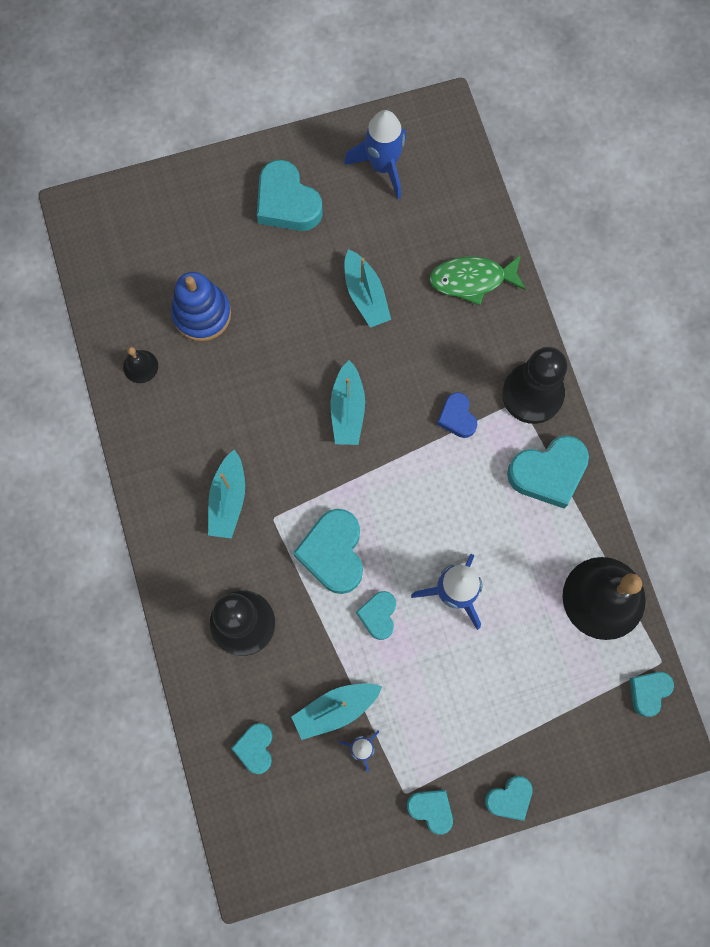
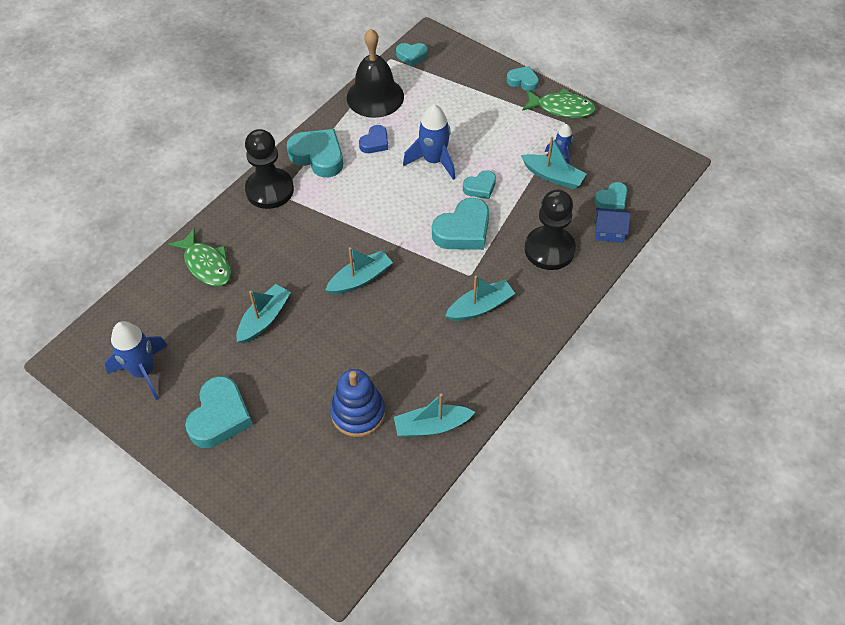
camera: 125 degrees left, 20 degrees down
(140, 366) = (431, 426): black bell -> turquoise boat
(217, 707) = (609, 231): none -> blue house
(431, 809) = (561, 108): turquoise heart -> green fish
(457, 417) = (317, 219): blue heart -> blue heart (375, 142)

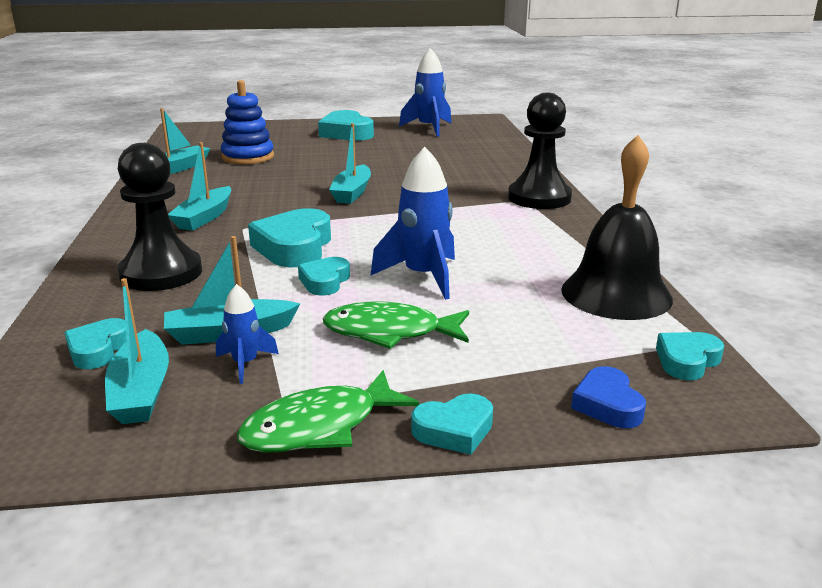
camera: 135 degrees right, 30 degrees down
(206, 264) = (491, 160): green fish -> green fish (390, 332)
(264, 319) = (393, 159): turquoise boat -> turquoise boat (141, 391)
(318, 156) = (551, 229): turquoise heart -> none
(375, 142) = (521, 260): blue heart -> blue heart (607, 404)
(609, 231) = (78, 318): blue house -> none

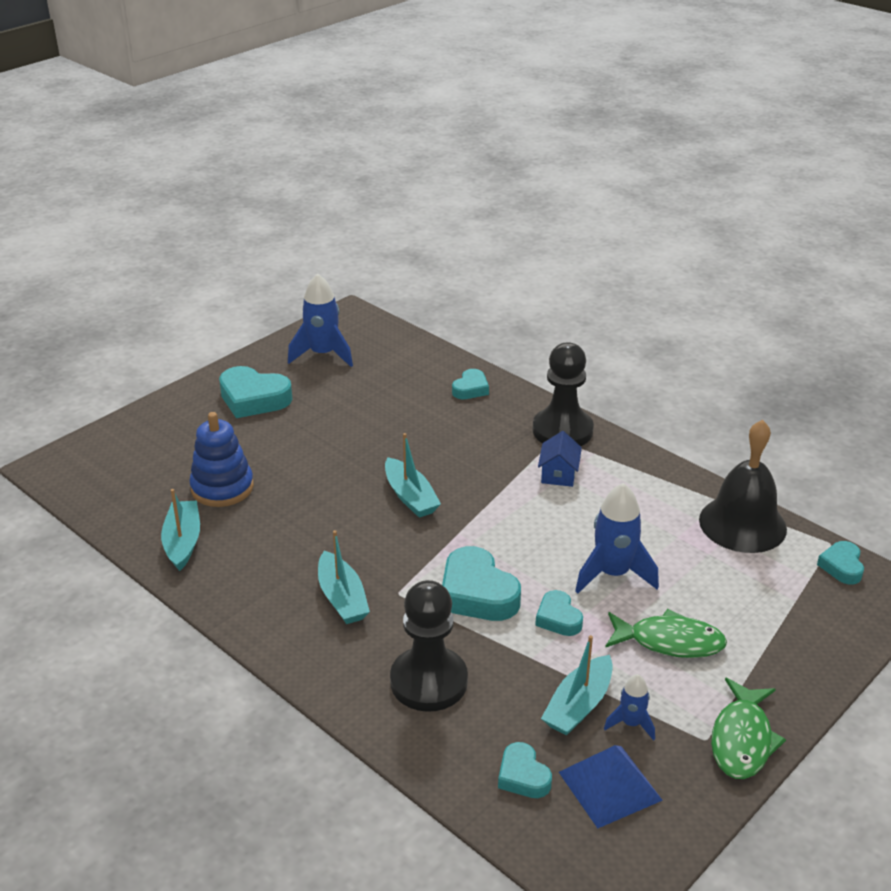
camera: 40 degrees left, 10 degrees up
(141, 391) = (610, 786): turquoise boat -> blue pyramid
(390, 332) = (669, 641): green fish -> green fish turned 135 degrees counterclockwise
(454, 430) = (804, 695): turquoise heart -> turquoise heart (470, 389)
(490, 215) = (558, 474): none -> blue house
(607, 404) = (845, 627): blue heart -> none

